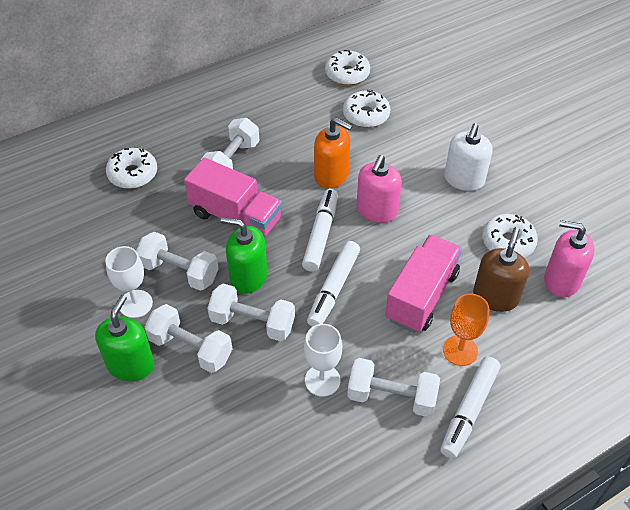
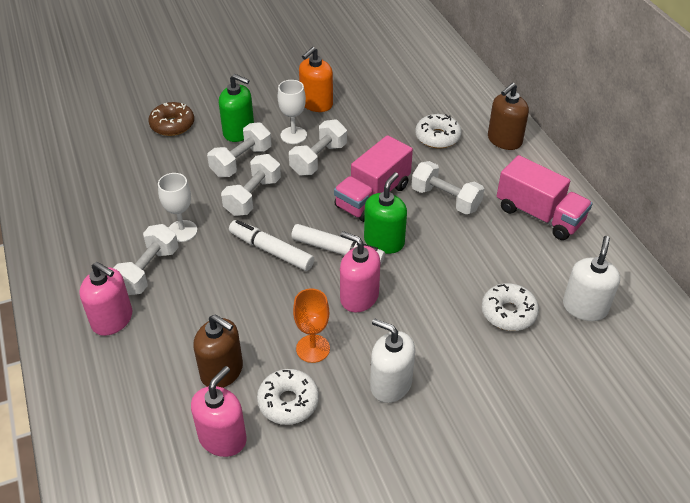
camera: 100 degrees right, 5 degrees down
(118, 451) = (172, 125): none -> brown donut
(135, 124) = (504, 140): none -> brown soap dispenser
(248, 277) = (301, 198): green soap dispenser -> green soap dispenser (384, 241)
(331, 175) = (415, 269): orange soap dispenser -> orange soap dispenser (316, 103)
(347, 74) = (585, 307): white donut -> white soap dispenser
(421, 296) = (242, 312): pink truck -> pink truck (539, 215)
(460, 350) = (173, 327): orange goblet -> orange goblet (313, 348)
(469, 411) = (112, 319): white marker -> pink soap dispenser

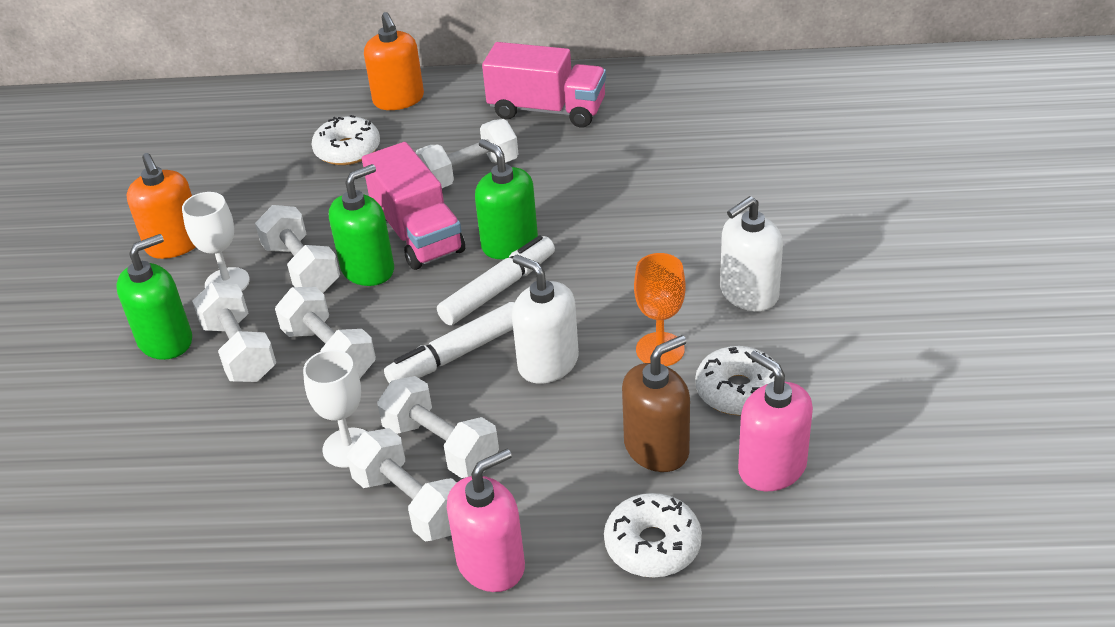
camera: 65 degrees left, 5 degrees down
(172, 125) = (75, 420): brown donut -> none
(195, 269) = (441, 446): none -> white dumbbell
(329, 186) = (368, 269): none -> green soap dispenser
(359, 297) = (594, 288): pink soap dispenser -> none
(504, 140) = (398, 100): brown soap dispenser -> orange soap dispenser
(508, 313) = (685, 174): white donut -> white donut (652, 545)
(539, 215) = (547, 110): pink truck -> pink truck turned 45 degrees clockwise
(585, 307) = (706, 120): white soap dispenser -> white soap dispenser (548, 363)

